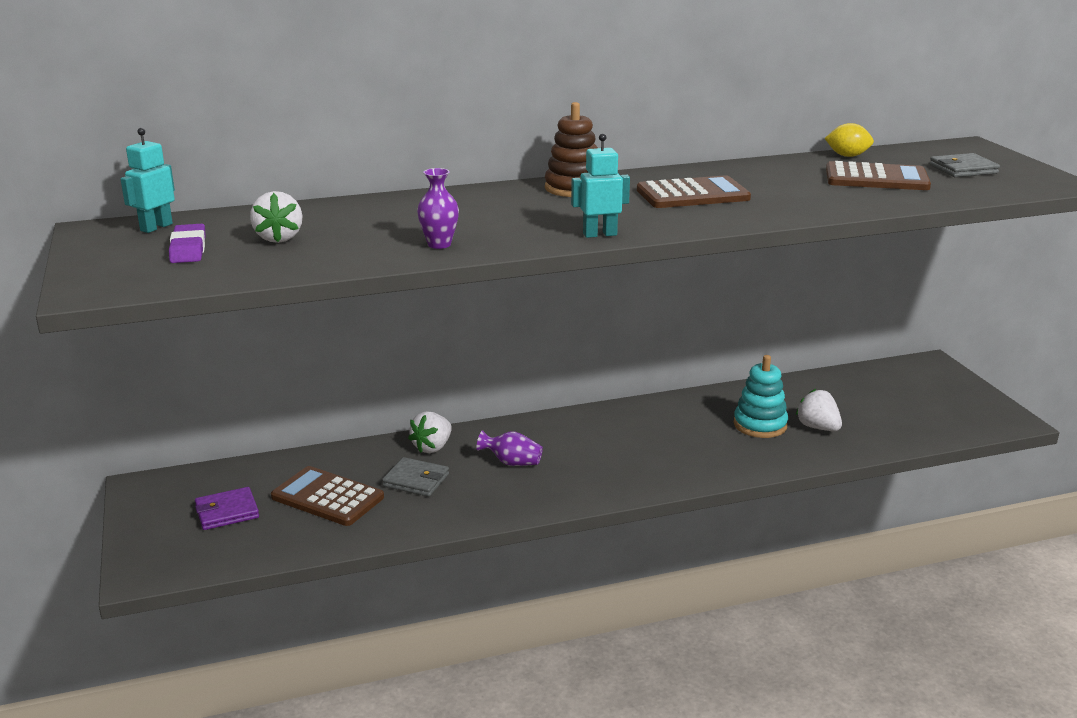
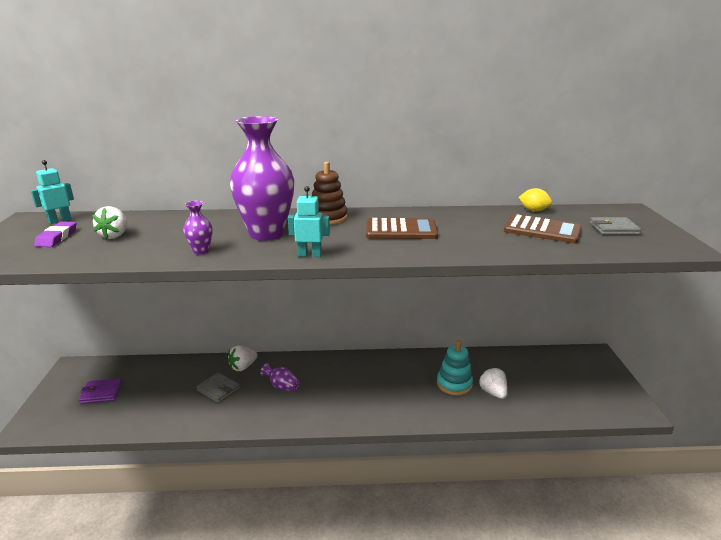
camera: 15 degrees right, 0 degrees up
(327, 497) = (161, 393): brown calculator -> none
(508, 215) = (266, 234): none -> purple vase

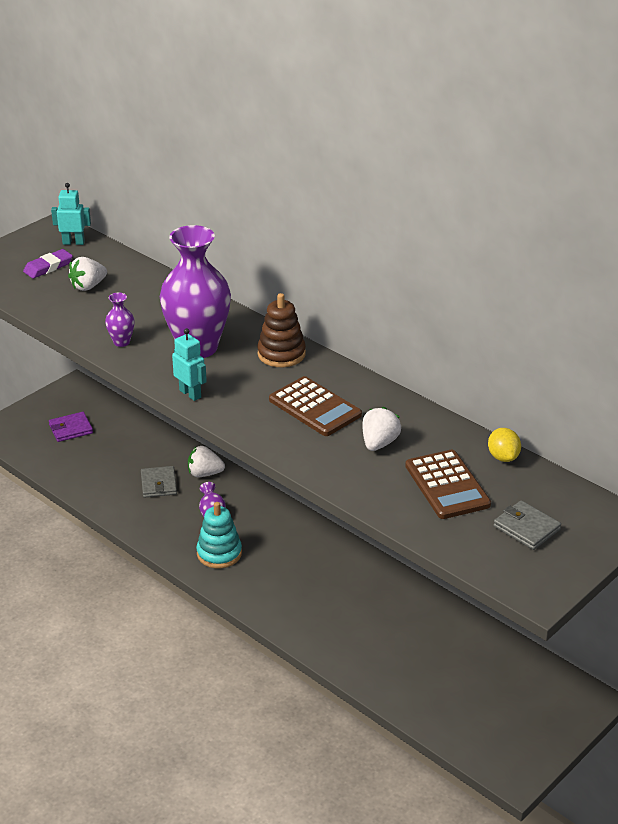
camera: 45 degrees right, 10 degrees up
(101, 393) = (71, 429): purple wallet -> purple wallet turned 60 degrees counterclockwise
(454, 384) = (370, 620): turquoise stacking toy -> turquoise stacking toy (219, 553)
(493, 392) = (394, 653): white strawberry -> white strawberry (379, 443)

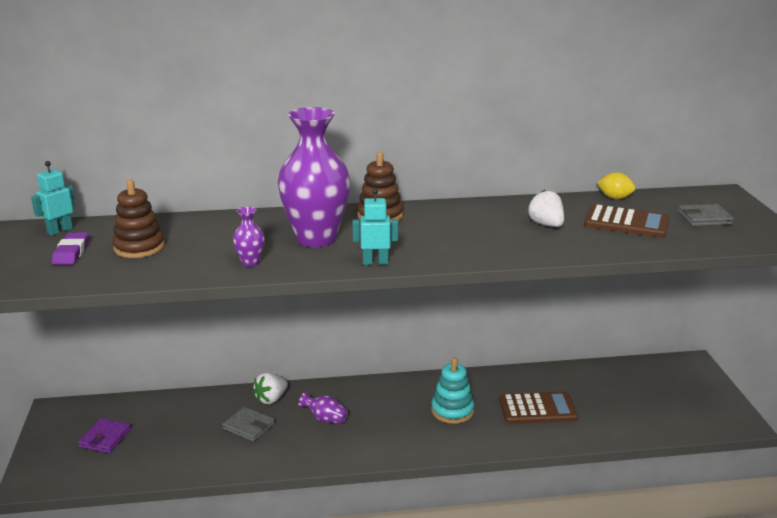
camera: 50 degrees left, 10 degrees down
(88, 286) = (139, 247): white strawberry -> brown stacking toy
(219, 553) = (373, 437): turquoise stacking toy -> turquoise stacking toy (452, 411)
(315, 407) = (468, 228): brown calculator -> brown calculator (537, 409)

